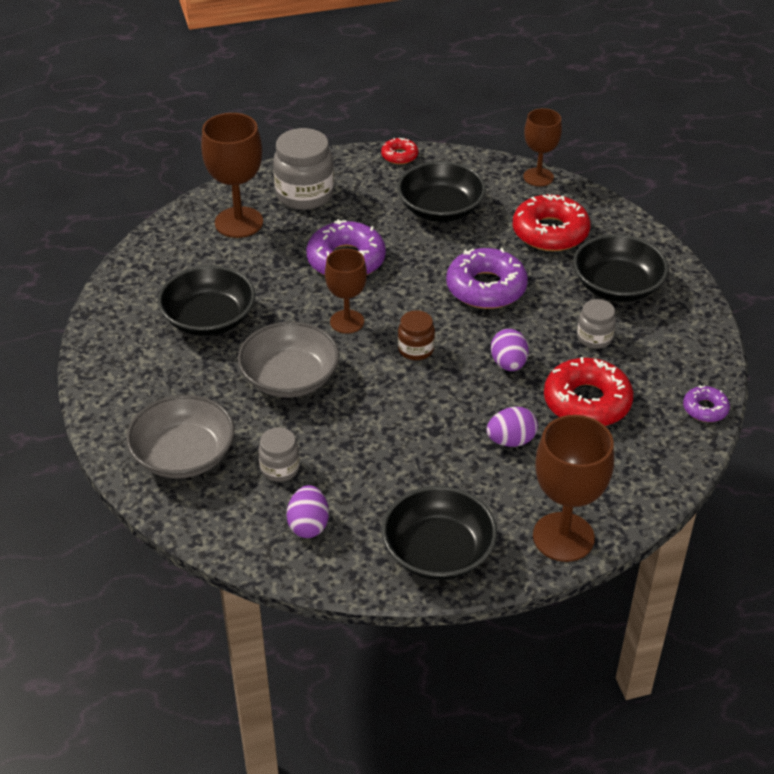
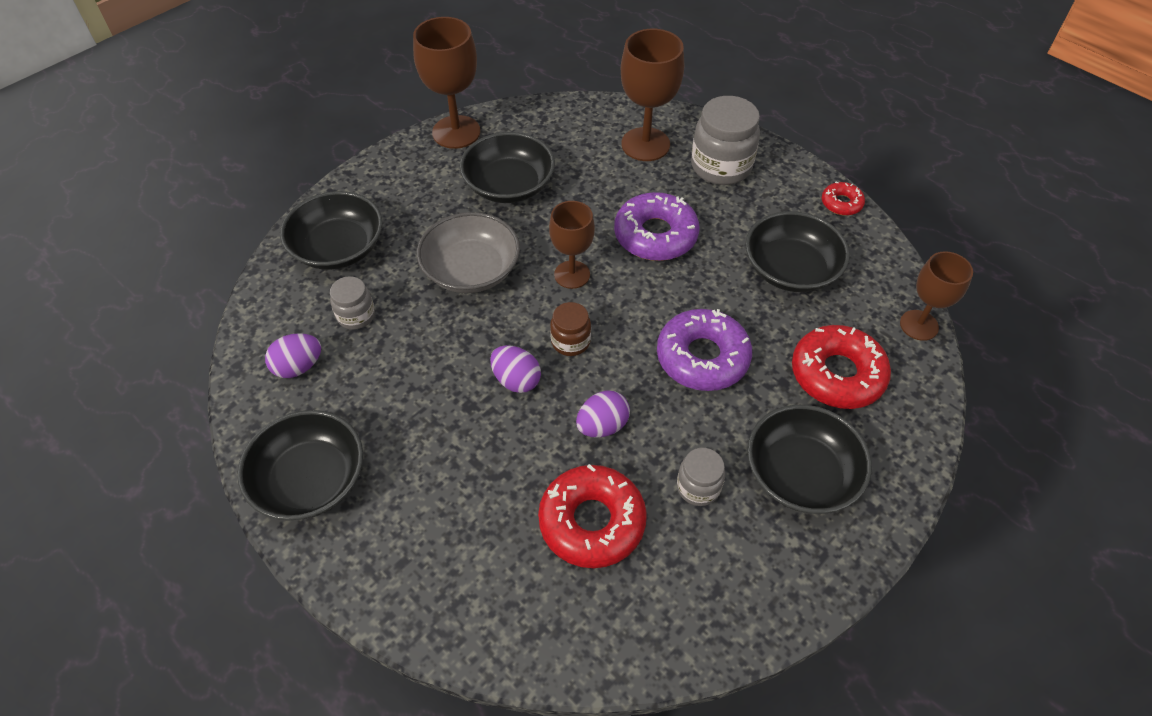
camera: 60 degrees right, 10 degrees up
(184, 455) = (338, 248): grey bowl -> black bowl
(511, 441) = (492, 476): purple egg -> purple egg (516, 380)
(563, 537) = (380, 582): brown goblet -> brown goblet (456, 132)
(705, 409) = (659, 651): purple donut -> none

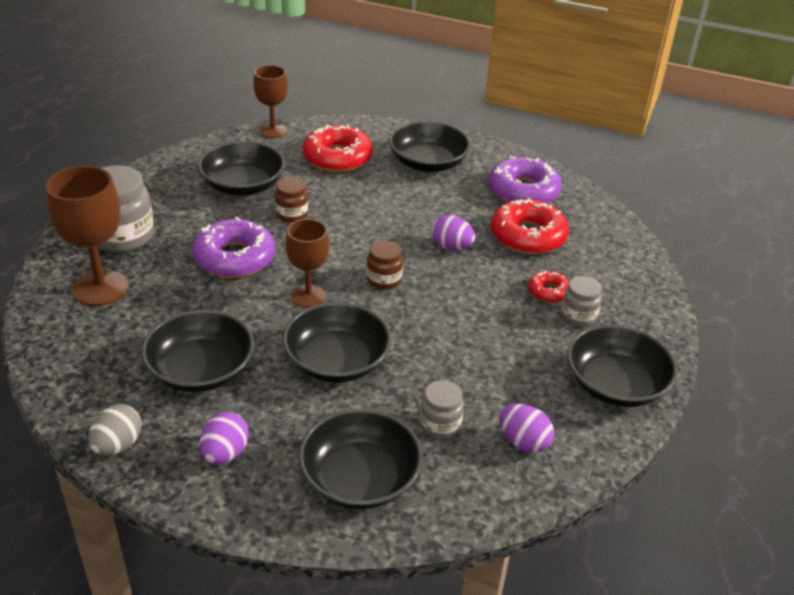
camera: 115 degrees left, 15 degrees down
(456, 132) = (117, 445): brown goblet -> grey egg
(471, 270) = (337, 362): grey bowl -> black bowl
(516, 380) = (441, 299): purple egg -> purple egg (225, 453)
(698, 487) = (468, 199): grey jar -> grey jar (578, 316)
(702, 357) = (358, 213): purple donut -> purple donut (523, 191)
(719, 297) = (291, 214): none -> brown jar
(841, 203) = (152, 170): red donut -> red donut (548, 292)

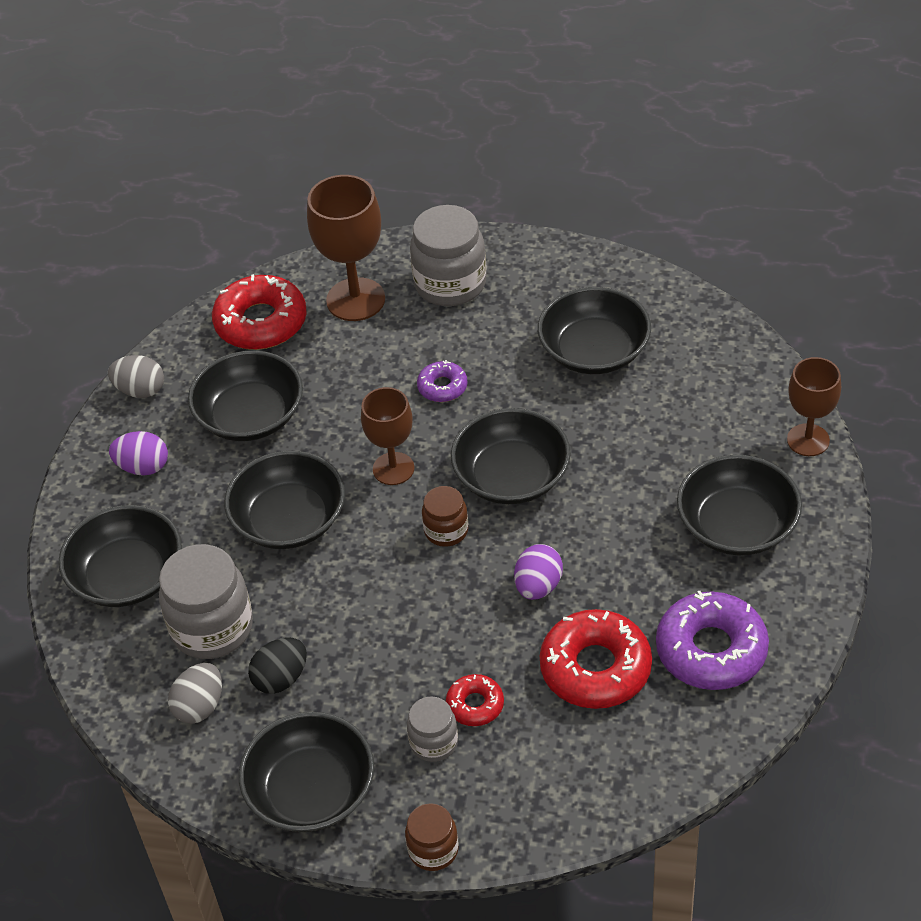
camera: 85 degrees right, 10 degrees up
(234, 258) = (442, 387): purple donut -> purple donut, size x0.52
(272, 131) = (742, 341): brown goblet -> brown goblet (808, 440)
(291, 214) = (550, 412): brown jar -> brown jar (433, 850)
(337, 157) = (705, 424): red donut -> red donut (261, 322)
(345, 241) = (511, 476): none -> black bowl
(440, 425) = (212, 628): grey jar -> grey jar, size x1.83
(504, 388) = (281, 678): none -> black egg
(523, 442) = (200, 706): purple egg -> grey egg

